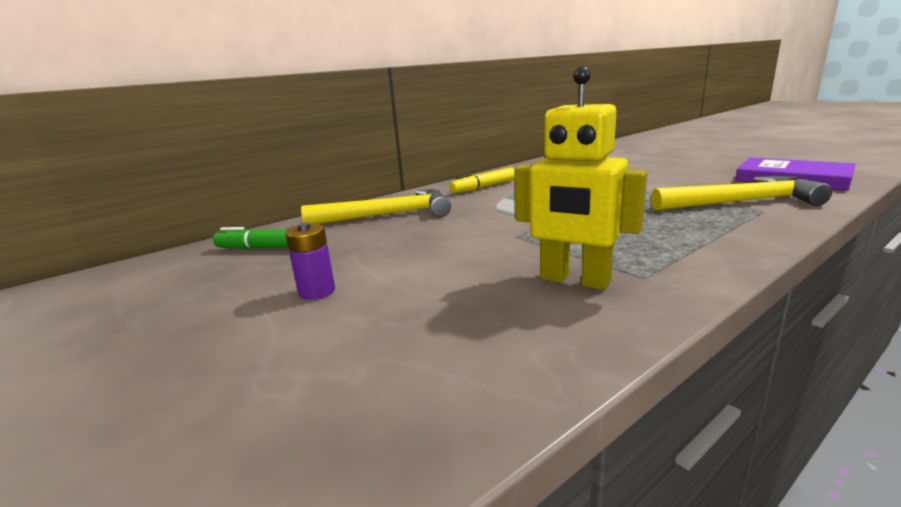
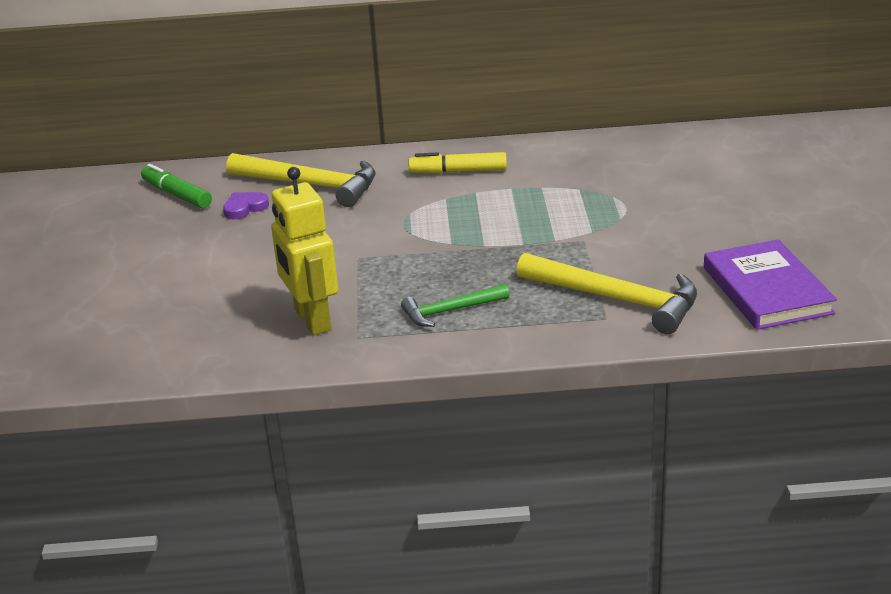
camera: 35 degrees right, 10 degrees up
(317, 291) = (159, 259): purple battery -> none
(352, 238) = (245, 208): none -> purple heart
(665, 238) = (450, 311): none -> green hammer

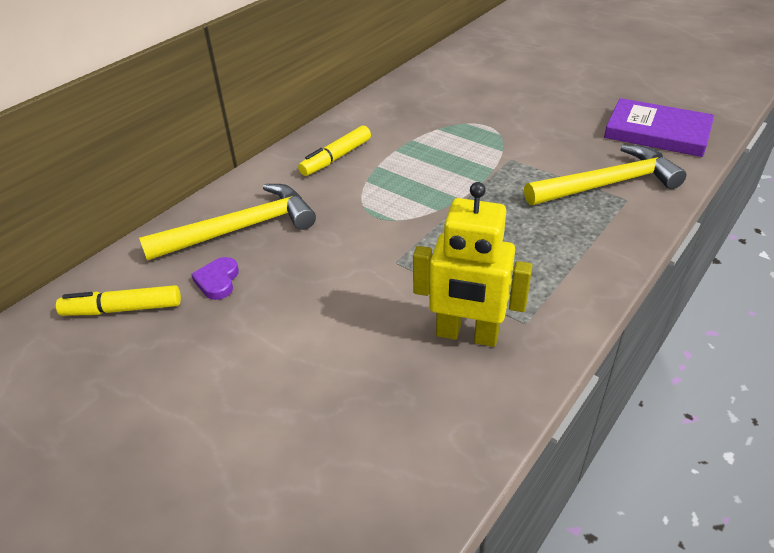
camera: 50 degrees left, 10 degrees up
(177, 194) = (122, 309): green marker -> yellow marker
(450, 311) = (540, 257): green hammer -> none

